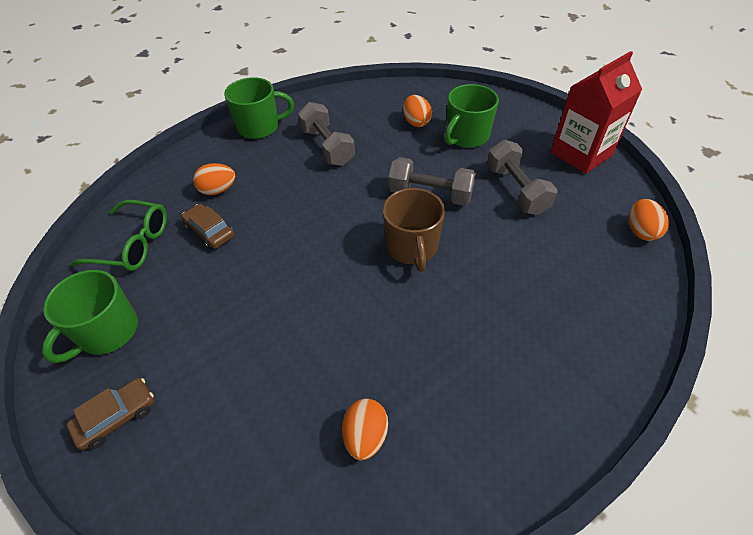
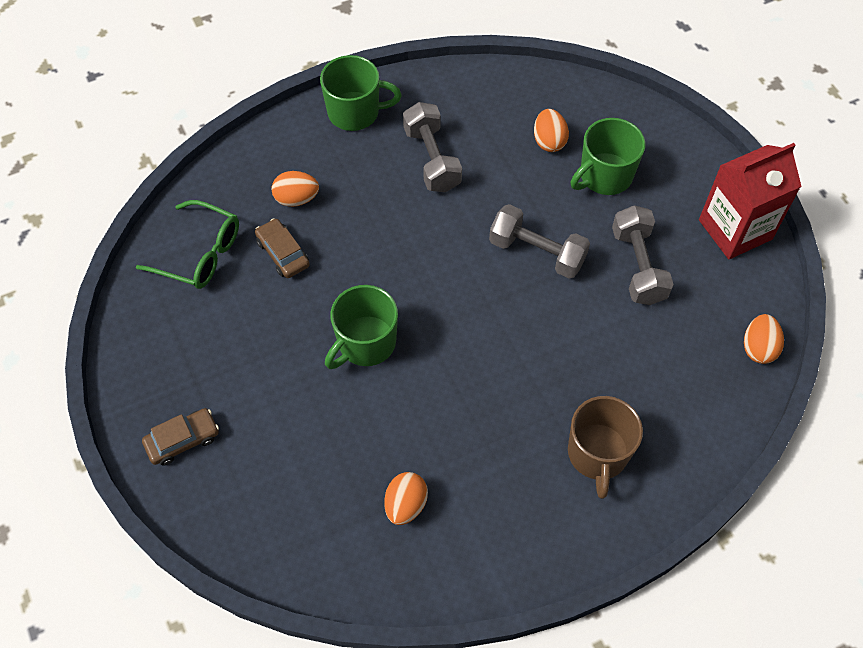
camera: 10 degrees right, 10 degrees up
(107, 332) = (174, 352): green mug -> green mug (365, 343)
(412, 247) = (498, 317): brown mug -> brown mug (597, 454)

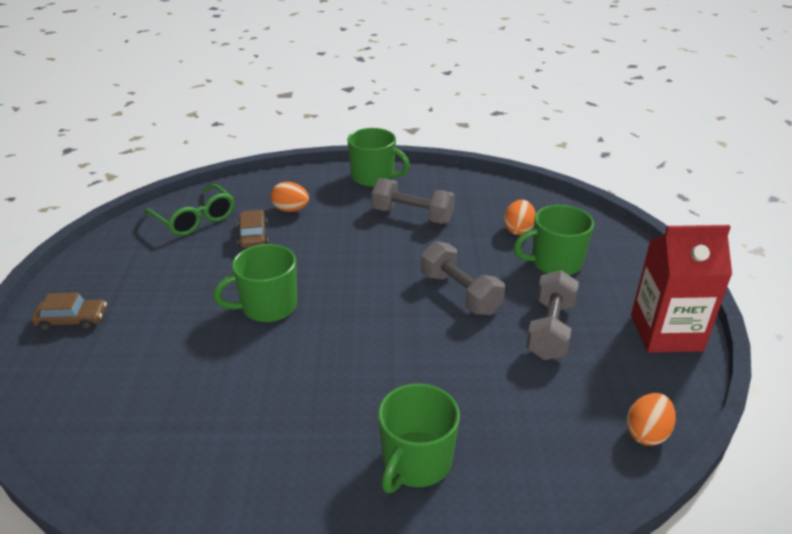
camera: 25 degrees right, 25 degrees down
(405, 505) = (201, 432): orange egg -> none
(432, 159) = (412, 215): grey dumbbell -> grey dumbbell turned 75 degrees counterclockwise
(597, 454) = (416, 462): brown mug -> green mug

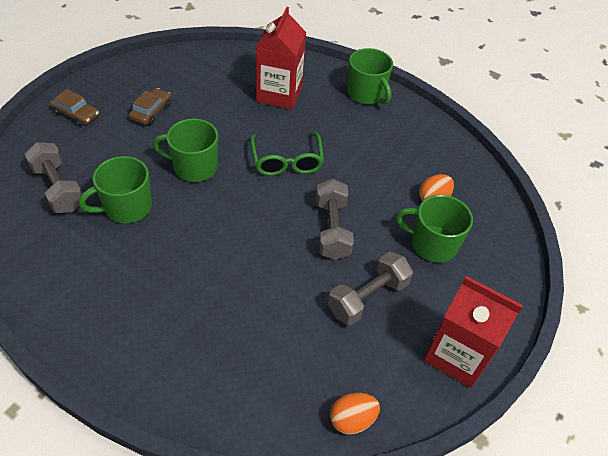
camera: 30 degrees right, 15 degrees up
(195, 219) = (209, 70): green glasses -> green glasses (286, 161)
(253, 235) = (235, 104): brown car -> brown car (151, 111)
(291, 210) = (279, 94): orange egg -> red carton
(412, 215) = (362, 143): grey dumbbell -> grey dumbbell (58, 188)
(416, 462) = (180, 336): green mug -> green mug (127, 207)

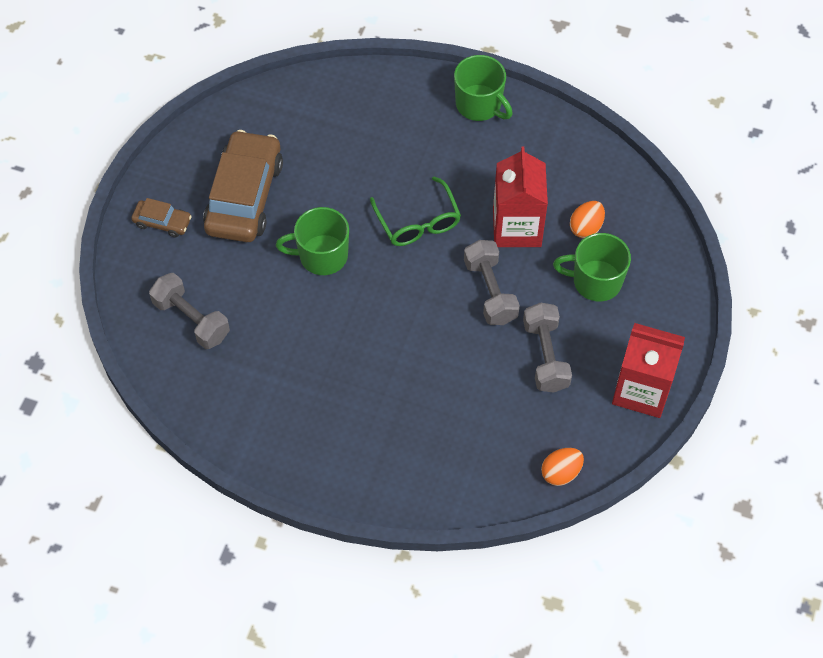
camera: 10 degrees left, 10 degrees up
(127, 207) = (272, 322): green mug -> none
(151, 111) = (244, 196): brown car -> brown car, size x2.14
(279, 94) = (379, 132): red carton -> red carton (517, 227)
(368, 298) = (545, 356): grey dumbbell -> grey dumbbell turned 45 degrees counterclockwise

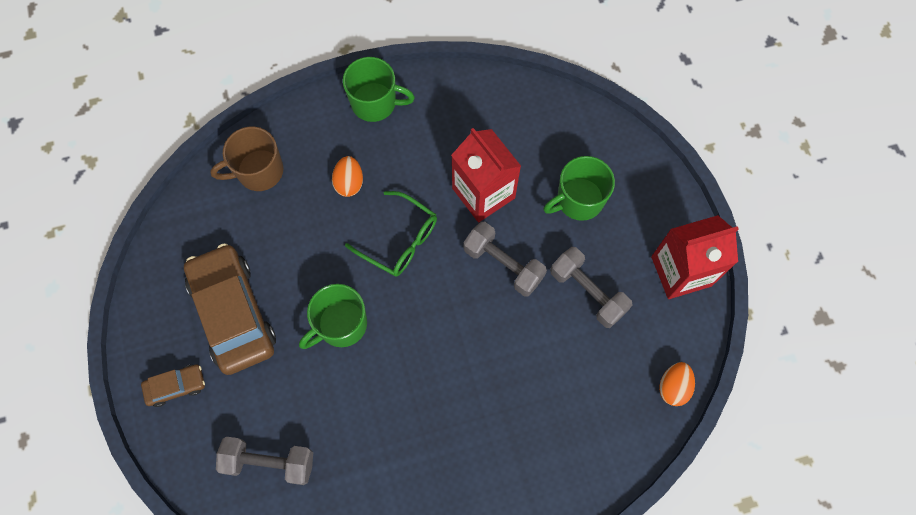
camera: 35 degrees left, 10 degrees up
(343, 103) = (259, 171): none -> brown mug
(586, 227) = (537, 158): orange egg -> orange egg (349, 183)

